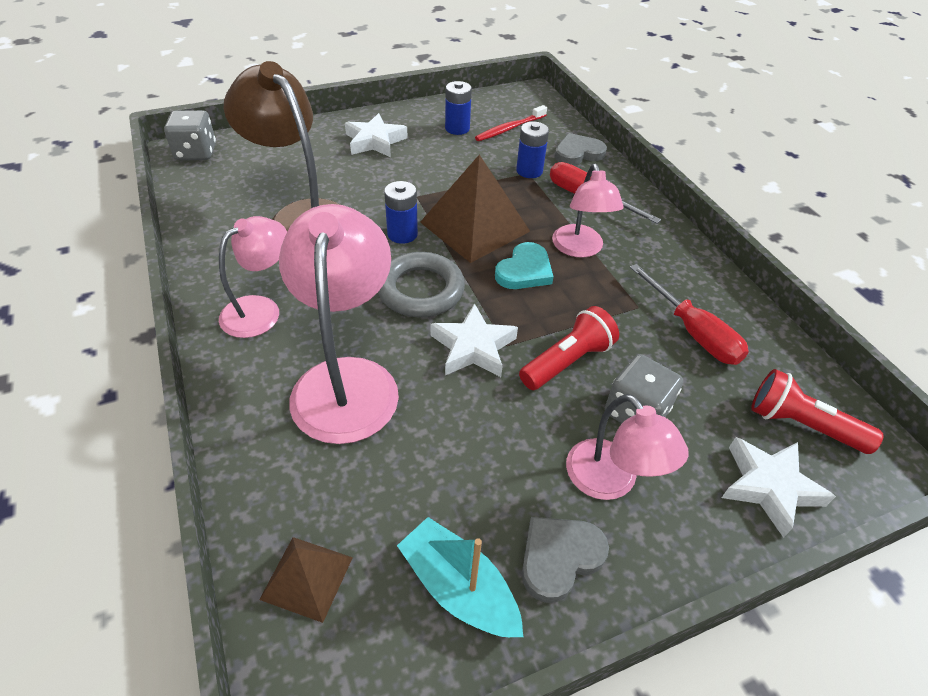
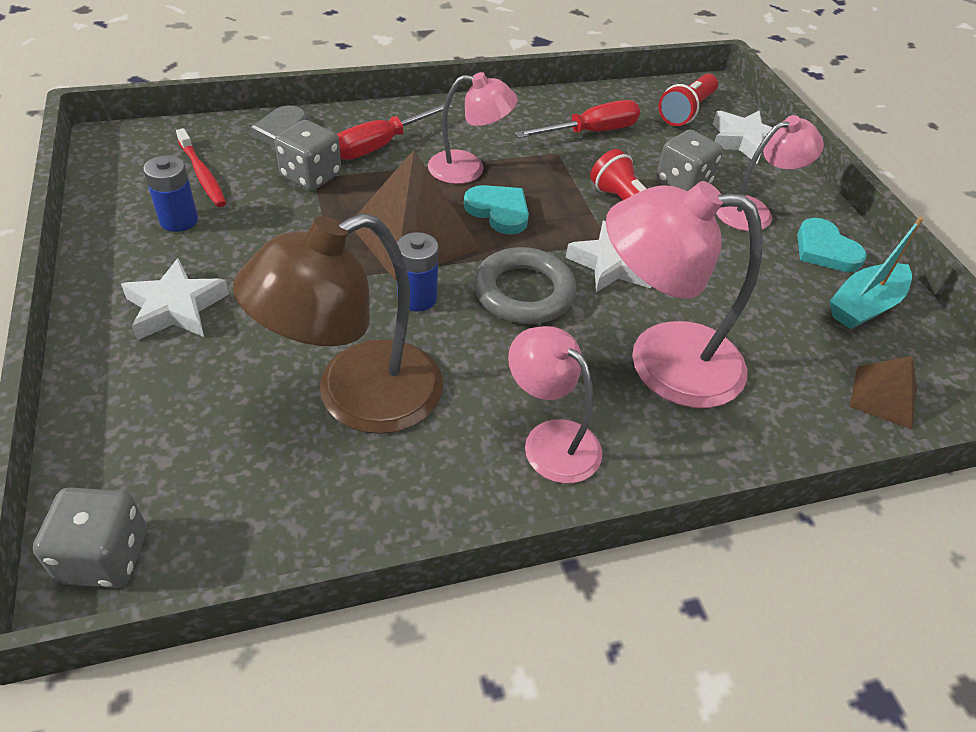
camera: 85 degrees left, 0 degrees up
(529, 171) = (311, 176): blue battery -> grey dice
(559, 557) = (825, 250): grey heart -> turquoise heart

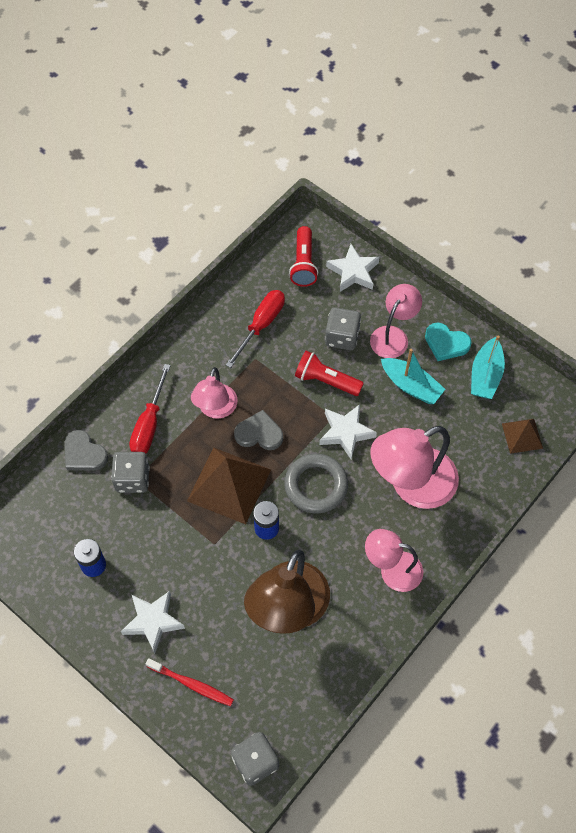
camera: 30 degrees left, 15 degrees up
(202, 175) = (70, 522): red toothbrush -> red toothbrush (192, 684)
(468, 168) = (215, 409): pink lamp -> pink lamp turned 135 degrees clockwise
(499, 211) = (259, 433): turquoise heart -> grey heart
(742, 265) = (411, 386): none -> turquoise boat

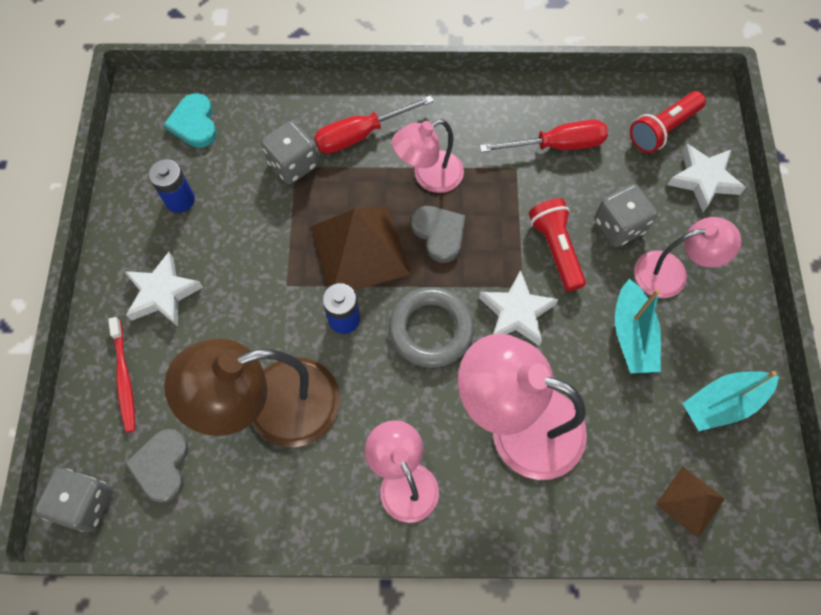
camera: 50 degrees right, 5 degrees up
(84, 454) = (283, 107): grey heart -> grey heart (162, 466)
(446, 343) = (718, 332): turquoise heart -> turquoise heart (194, 123)

